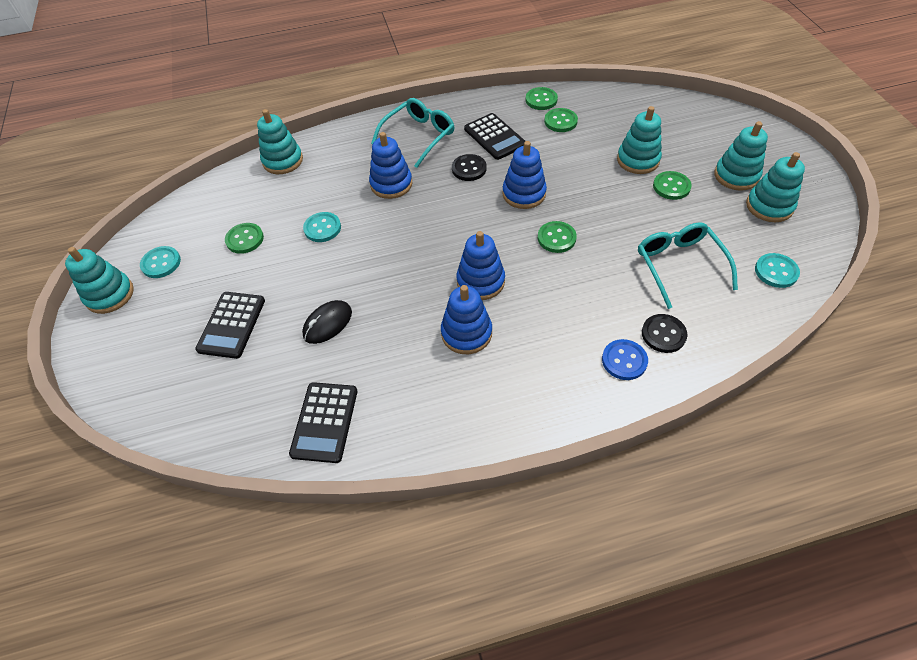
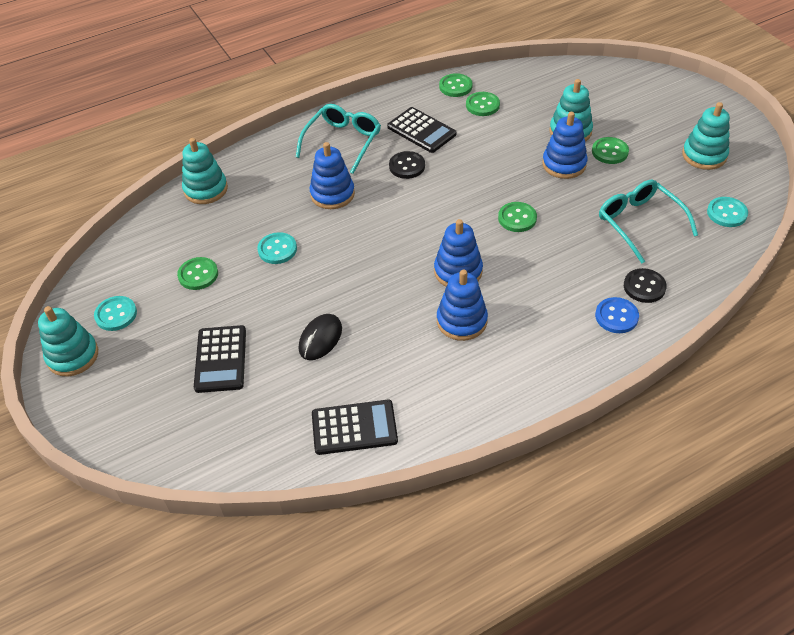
camera: 15 degrees left, 5 degrees down
(324, 422) = (354, 428): black calculator -> black calculator turned 90 degrees counterclockwise
(524, 194) = (471, 181): blue stacking toy -> blue stacking toy (564, 164)
(736, 176) = (666, 132): turquoise stacking toy -> none

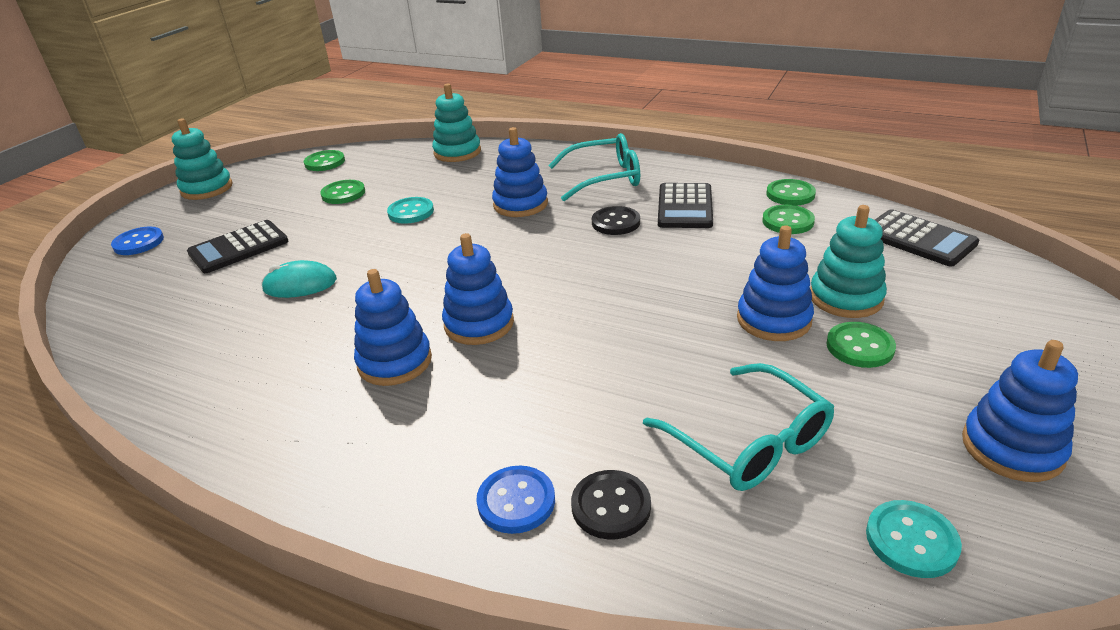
camera: 55 degrees right, 15 degrees down
(116, 314) = (267, 184): turquoise button -> none
(134, 421) = (138, 243): none -> blue button
(320, 339) = (300, 285): black mouse -> turquoise mouse
(354, 428) = (174, 359): black calculator -> black calculator (918, 239)
(517, 218) = (621, 326): green button -> green button (325, 162)
(640, 223) = (748, 441): turquoise glasses -> turquoise glasses turned 120 degrees clockwise
(704, 155) = (1012, 448): turquoise stacking toy -> blue stacking toy

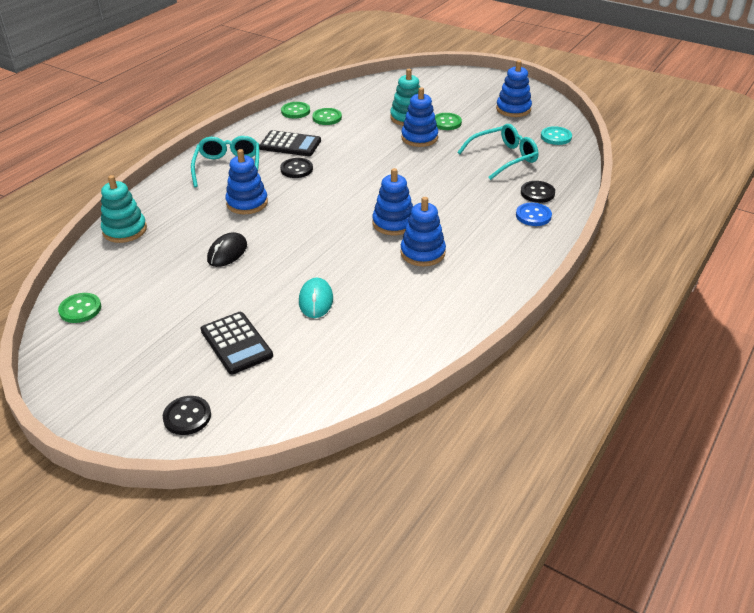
camera: 85 degrees left, 5 degrees up
(138, 243) = (187, 416): blue button -> black button
(207, 188) = (83, 389): turquoise stacking toy -> none
(343, 194) = (166, 291): green button -> none
(411, 212) = (227, 252): turquoise button -> black mouse
(918, 239) = (363, 90): black calculator -> none

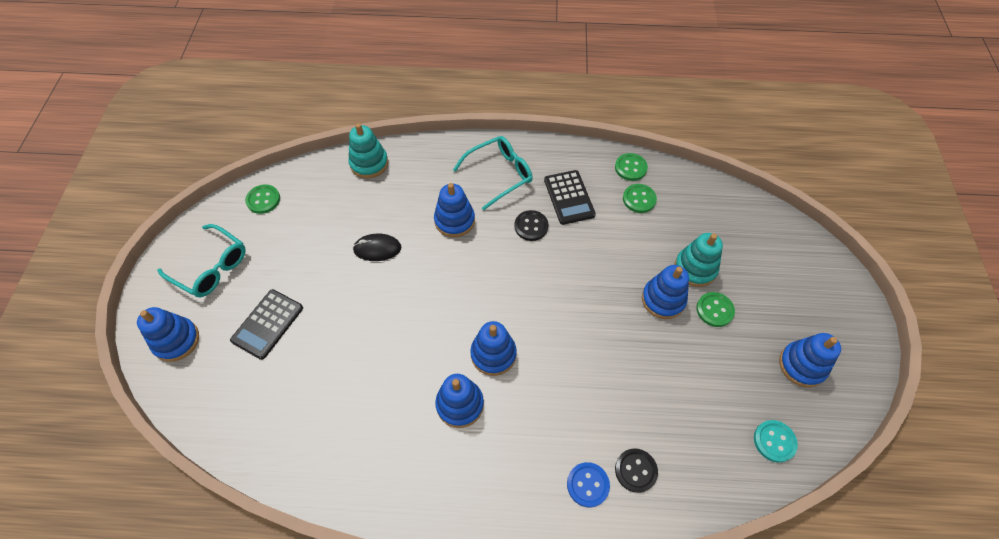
camera: 60 degrees right, 20 degrees up
(187, 416) = (176, 340): black button -> blue stacking toy
(316, 300) = (346, 351): turquoise mouse -> none
(503, 158) = (683, 402): turquoise glasses -> turquoise glasses (210, 267)

